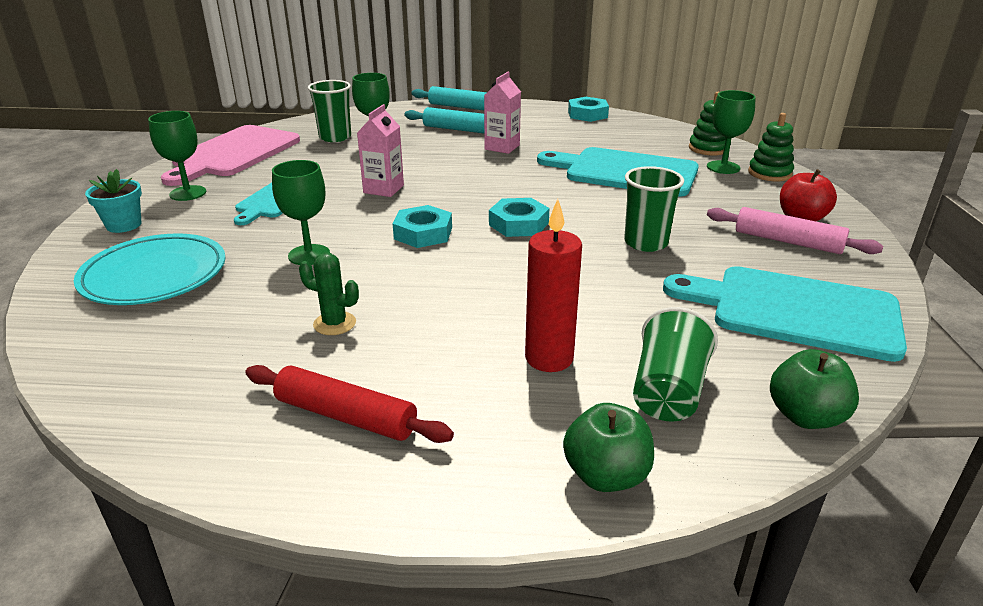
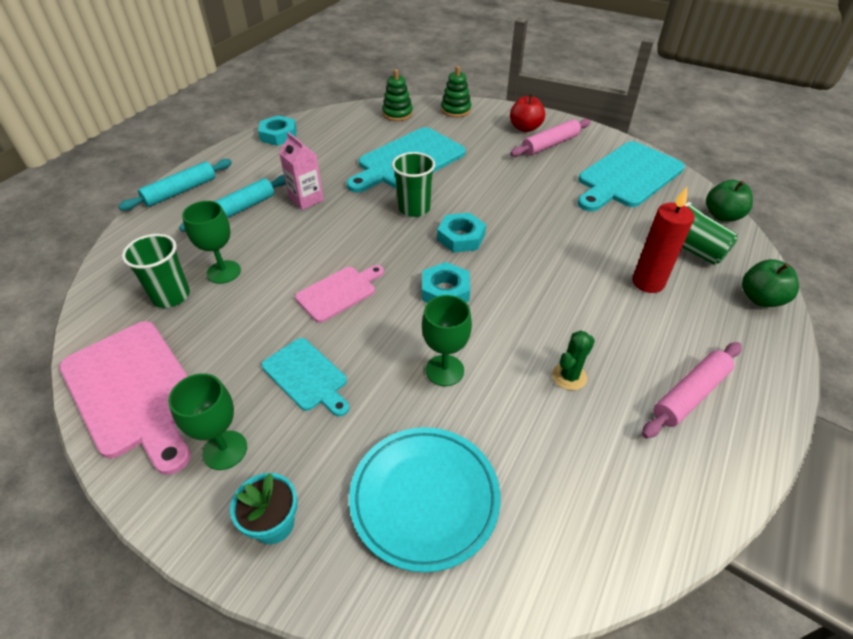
camera: 65 degrees left, 15 degrees up
(346, 416) = (690, 394): red rolling pin -> pink rolling pin
(383, 189) = (339, 292): pink carton -> pink cutting board
(646, 243) = (523, 193): green cup -> green cup (414, 208)
(723, 167) = (433, 121): green goblet -> none

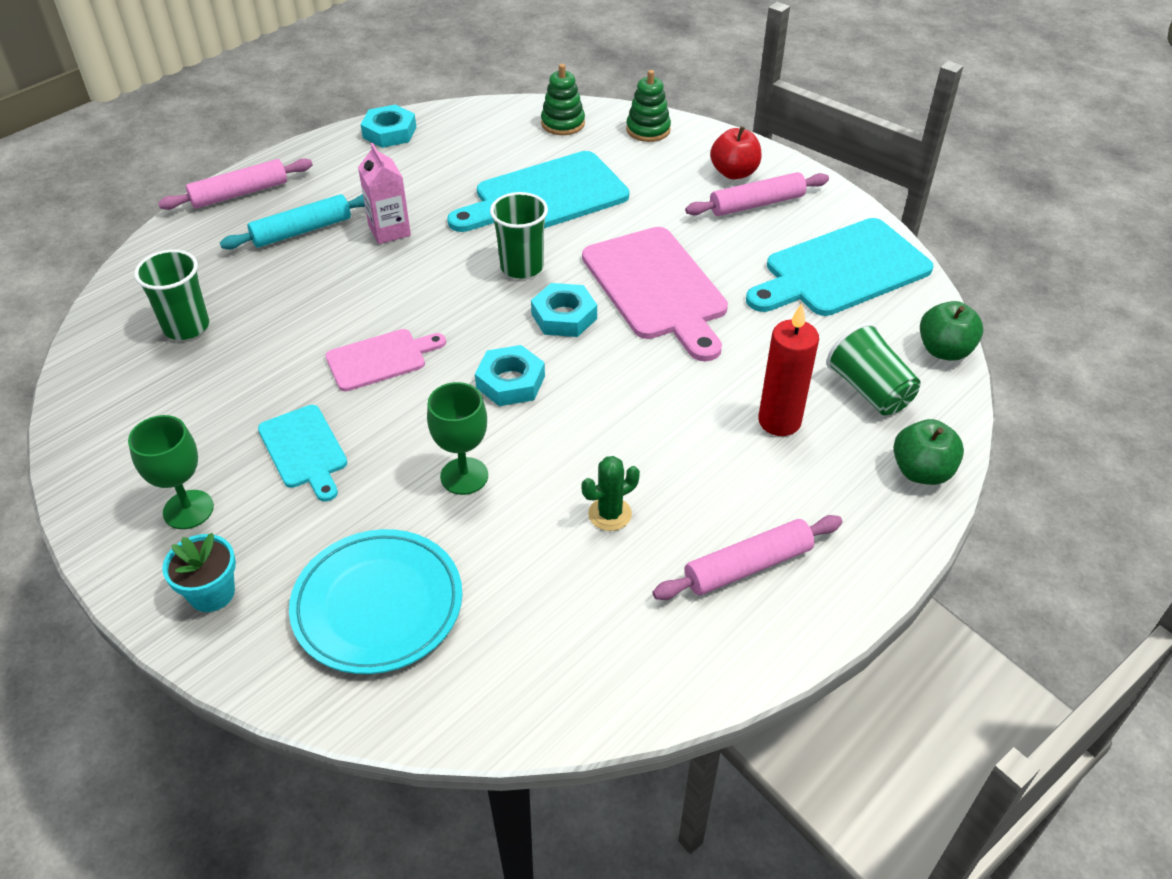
camera: 15 degrees right, 0 degrees up
(134, 391) = (114, 427): pink cutting board -> pink cutting board (657, 288)
(180, 191) = (239, 193): turquoise rolling pin -> pink rolling pin
(224, 272) = (255, 308): green goblet -> none

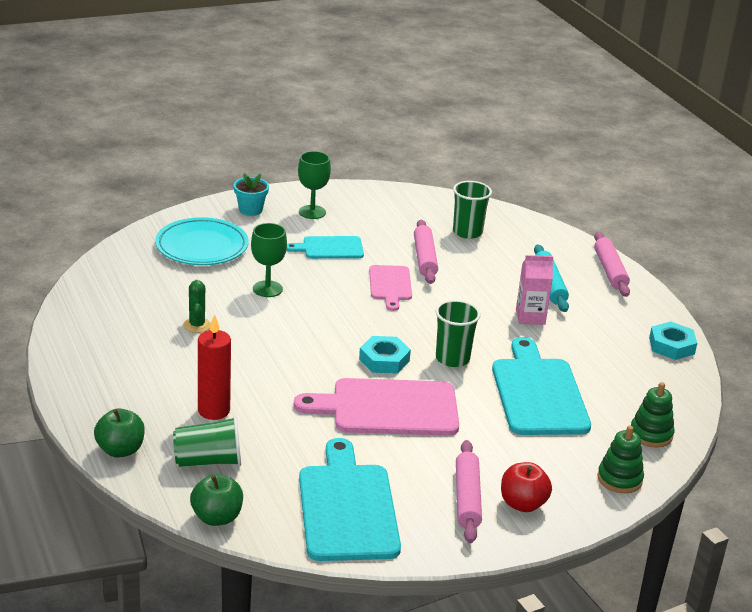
camera: 110 degrees right, 15 degrees down
(510, 382) = (334, 323): turquoise nut -> none
(748, 566) = (117, 357): pink rolling pin -> pink rolling pin (424, 258)

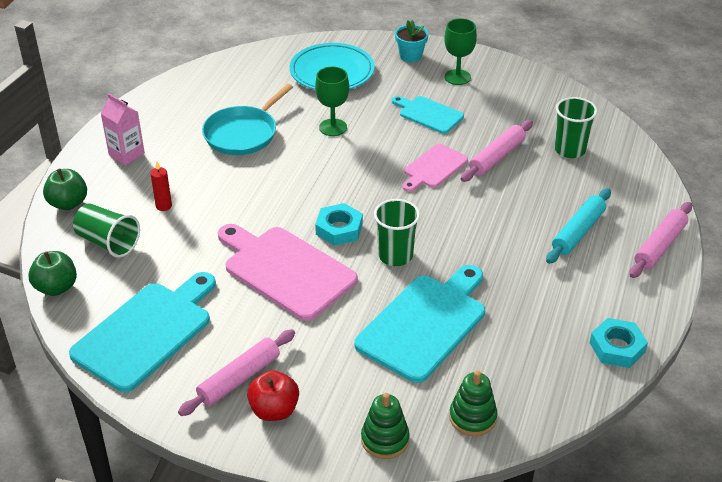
camera: 45 degrees right, 10 degrees up
(197, 325) = (243, 133): green cactus -> turquoise pan
(214, 411) = (164, 206): red candle -> red candle, size x0.56
(530, 317) = (517, 253): pink carton -> pink carton (126, 154)

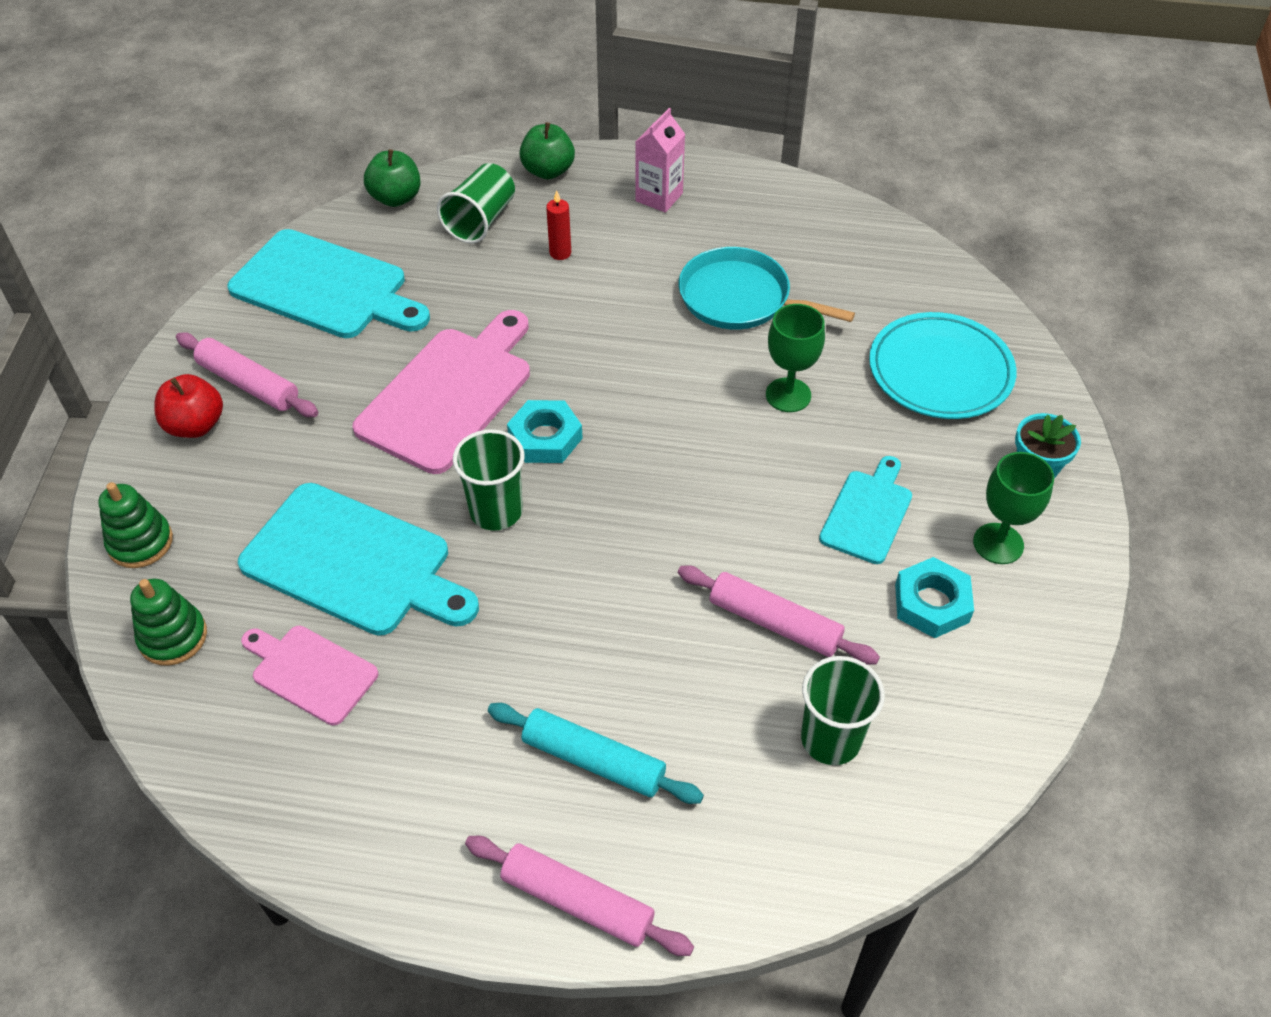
camera: 80 degrees right, 10 degrees up
(433, 168) = (720, 535): pink cutting board -> pink cutting board (310, 672)
(617, 347) = (313, 827): turquoise nut -> turquoise nut (931, 603)

